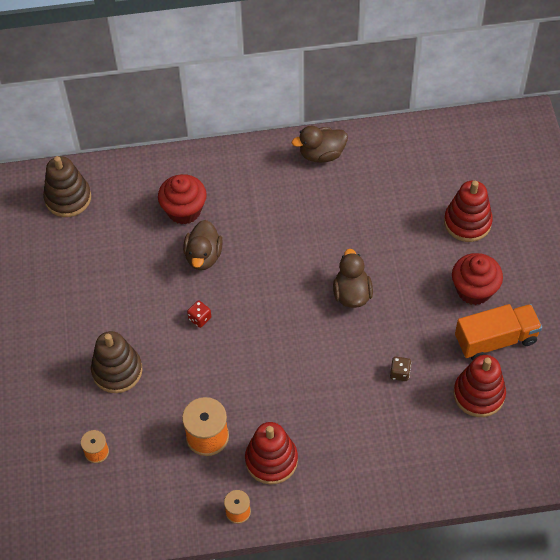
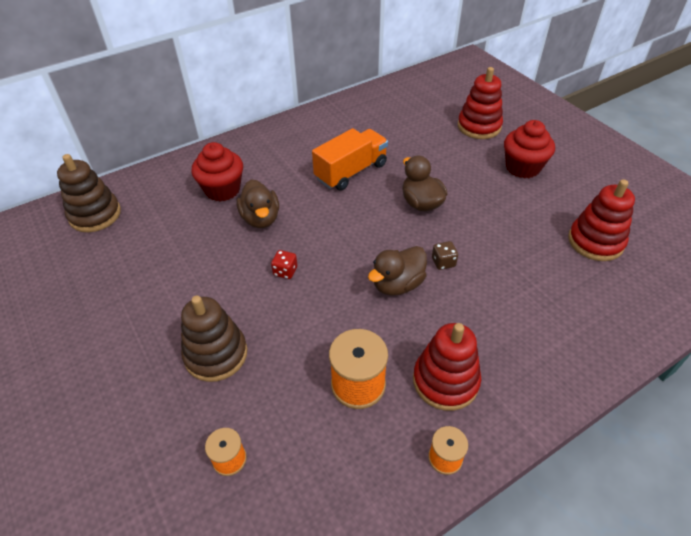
camera: 25 degrees left, 10 degrees down
(321, 154) = (327, 118): brown duck -> brown duck (397, 284)
(400, 373) = (512, 250): brown dice -> brown dice (443, 262)
(495, 340) = (571, 196): orange truck -> orange truck (351, 172)

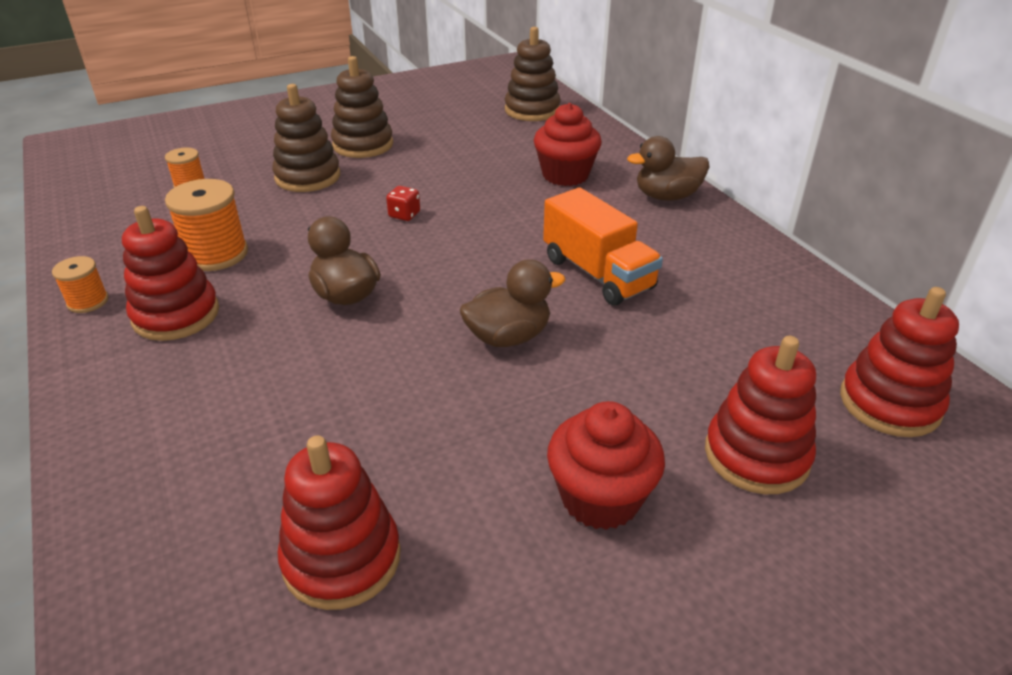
camera: 95 degrees right, 10 degrees down
(149, 325) = (363, 145): none -> brown stacking toy
(261, 218) = (504, 200): brown duck -> brown duck (666, 196)
(434, 92) = (889, 403): none -> red stacking toy
(443, 262) = (368, 341): brown dice -> none

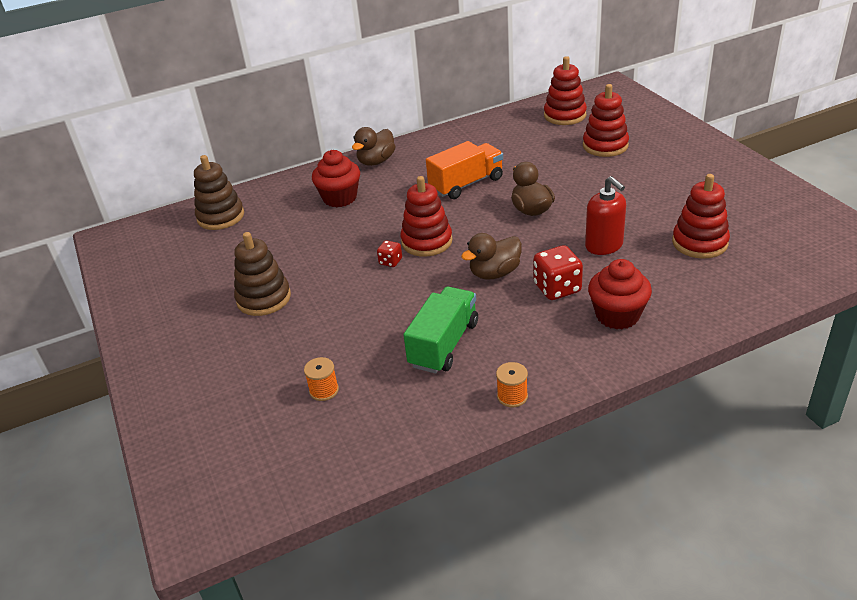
camera: 85 degrees left, 0 degrees up
(176, 315) = (524, 344): red stacking toy -> red stacking toy (427, 241)
(216, 254) = (444, 344): orange spool -> green truck
(282, 351) = (557, 288): none -> red dice
(307, 177) = (320, 320): brown stacking toy -> none
(377, 414) = (604, 246): none -> red soap dispenser
(600, 498) = (642, 181): red cupcake -> red cupcake (617, 315)
(666, 196) = (376, 161): brown duck -> brown duck turned 45 degrees clockwise

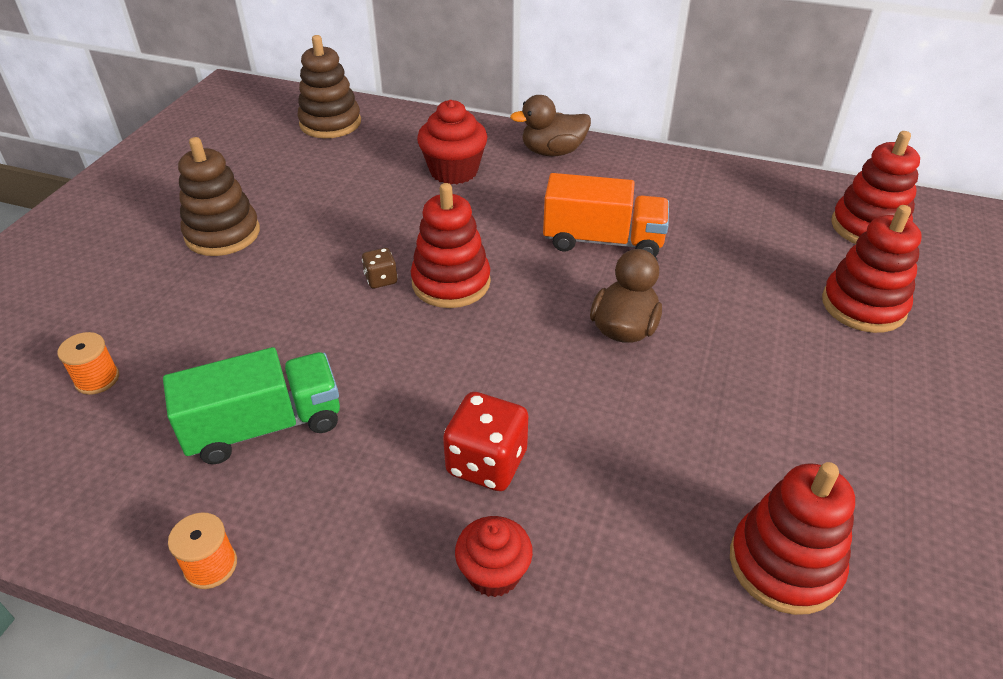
camera: 40 degrees right, 5 degrees up
(390, 262) = (381, 279): red dice -> brown dice
(494, 273) = (453, 380): brown duck -> none
(604, 246) = (638, 451): red soap dispenser -> none
(617, 315) = (494, 573): red cupcake -> red cupcake, size x0.66

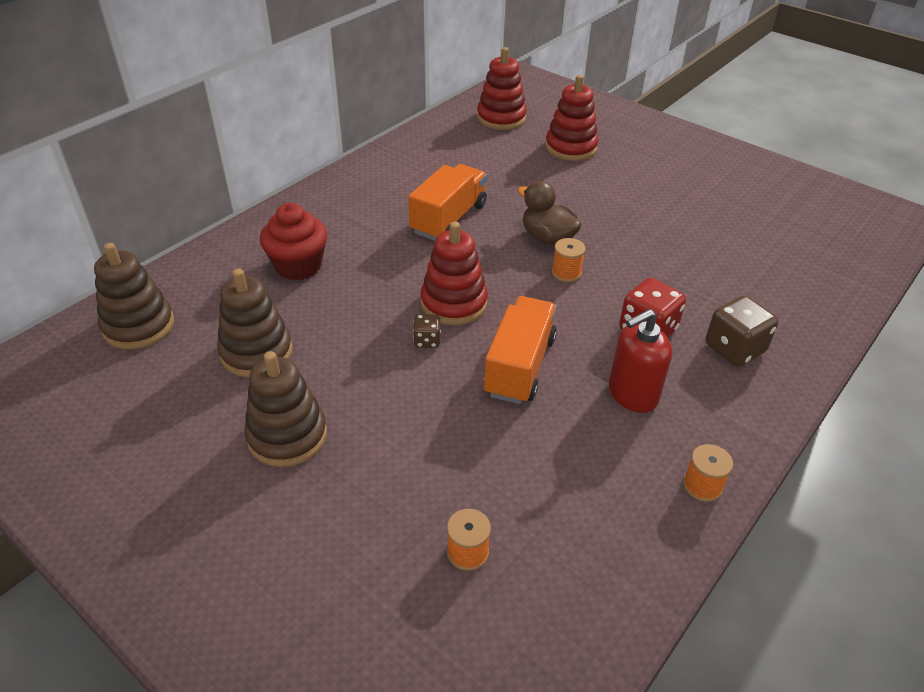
camera: 70 degrees left, 0 degrees up
(264, 426) = (573, 438): green truck -> none
(321, 187) = (256, 352): none -> brown stacking toy
(355, 467) = (632, 394): none -> red soap dispenser
(368, 357) = (519, 366): none -> orange truck
(494, 573) = (734, 349): red cupcake -> brown dice
(552, 152) = (313, 208): brown duck -> none
(562, 360) = (566, 273): none -> orange spool
(784, 564) = (748, 243): red stacking toy -> none

